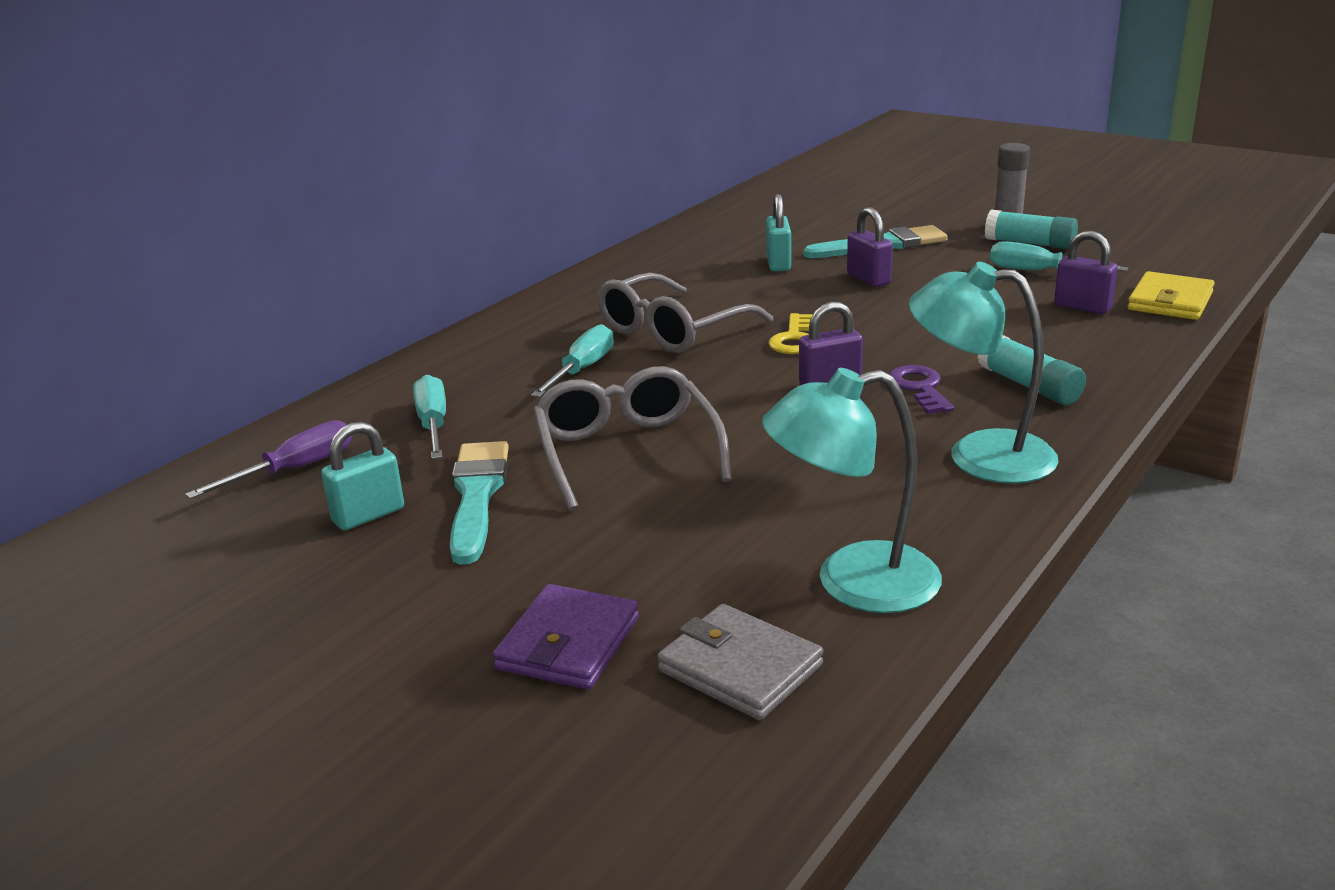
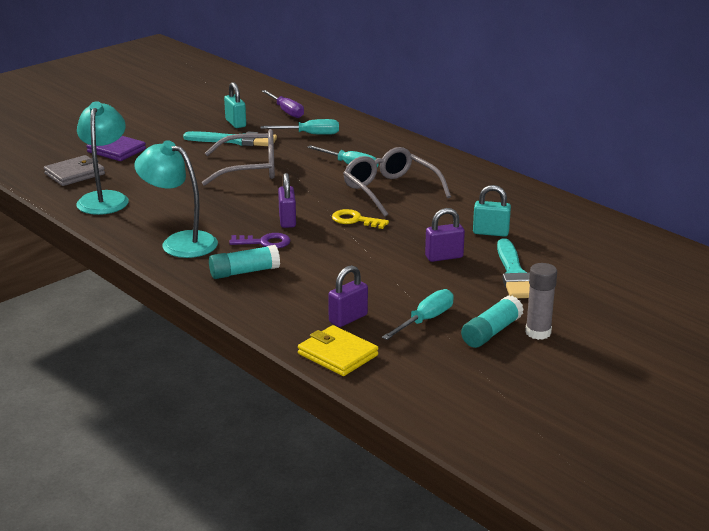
camera: 100 degrees right, 0 degrees up
(979, 455) = (180, 242): turquoise lamp -> turquoise lamp turned 90 degrees counterclockwise

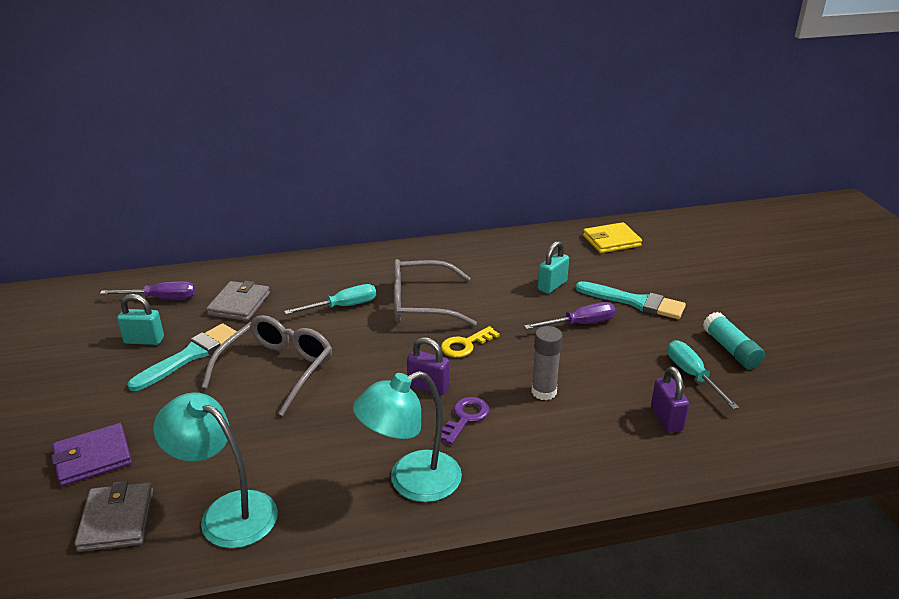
camera: 60 degrees left, 5 degrees up
(244, 272) = (523, 455): turquoise glue stick -> none
(310, 134) = (239, 304): turquoise screwdriver -> grey wallet
(337, 354) = (734, 449): yellow wallet -> yellow wallet (611, 241)
(444, 257) = (580, 324): purple padlock -> purple screwdriver
(538, 332) = (742, 328): grey glue stick -> grey glue stick (544, 392)

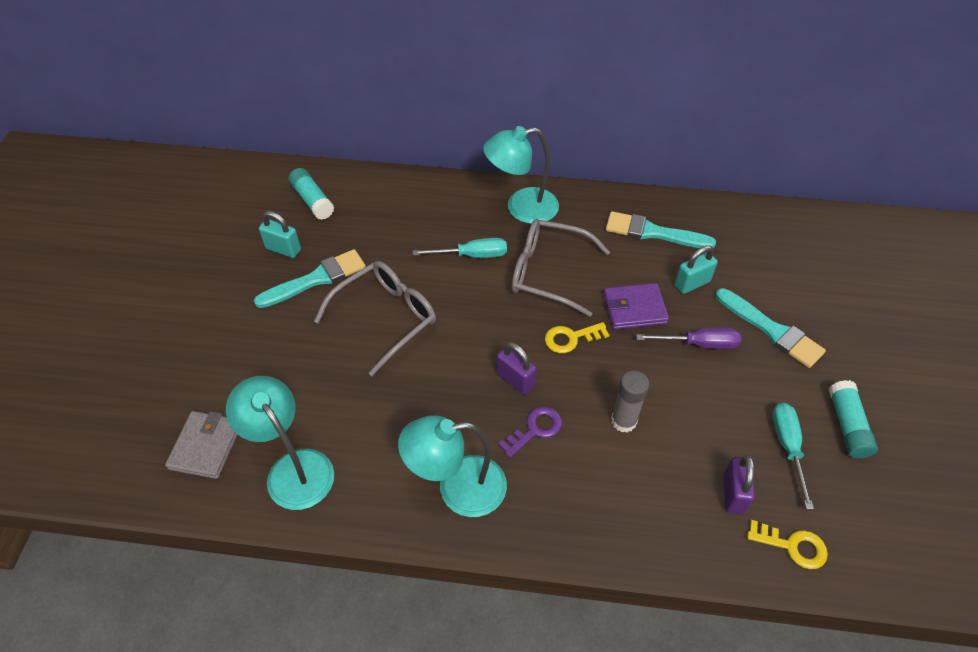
camera: 20 degrees right, 20 degrees up
(93, 458) = (206, 373): purple wallet -> purple wallet (634, 309)
(161, 298) = (312, 200): purple screwdriver -> turquoise glue stick
(239, 304) = (378, 226): grey wallet -> none
(374, 265) = (521, 208): none -> turquoise lamp
(500, 259) = (653, 232): none -> turquoise brush
(611, 241) = (785, 236): yellow wallet -> none
(736, 442) = (792, 546): none -> yellow key

